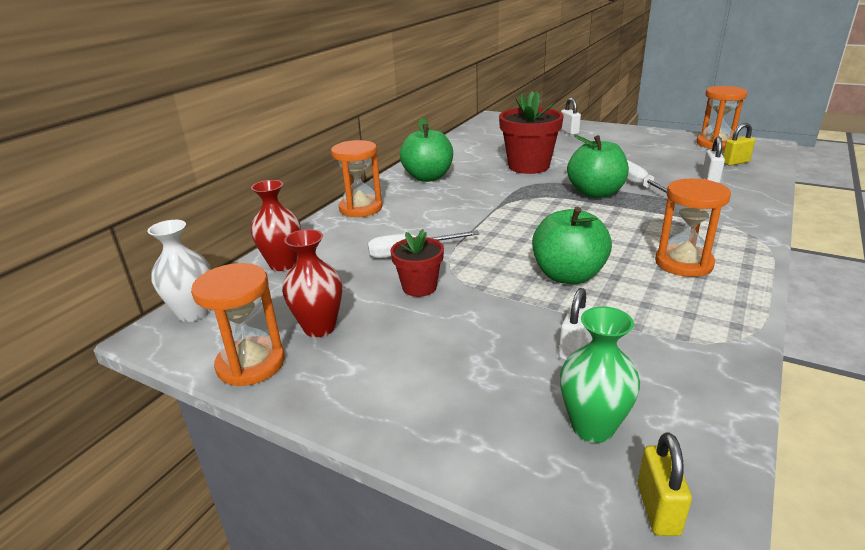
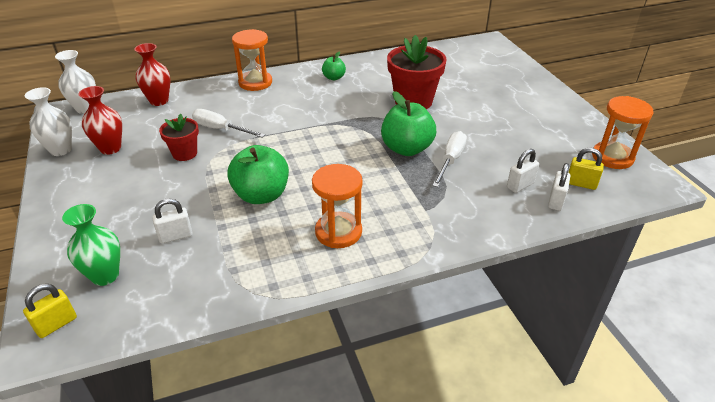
camera: 40 degrees right, 10 degrees up
(251, 364) = (61, 150): orange hourglass -> white vase
(428, 177) = (334, 77): green apple -> green apple, size x0.53
(569, 132) = (514, 84): white padlock -> white padlock (556, 201)

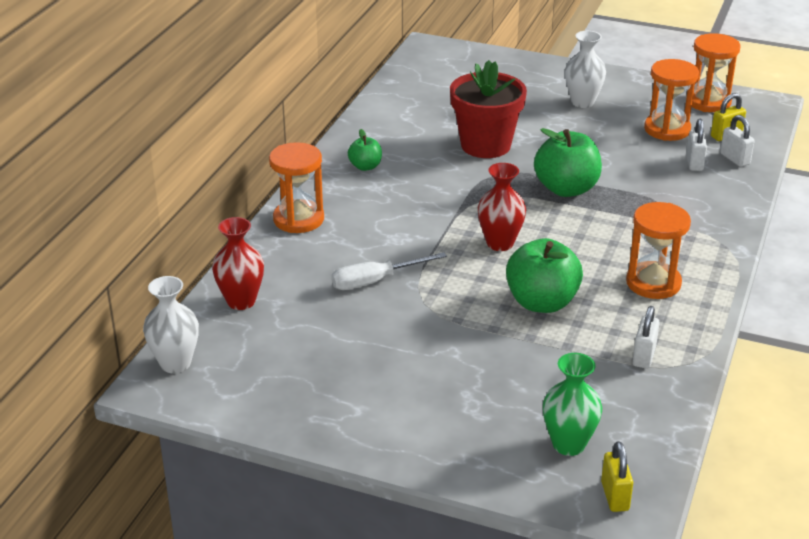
camera: 50 degrees left, 5 degrees down
(61, 150) = (262, 411): white vase -> white vase (582, 102)
(110, 148) = (311, 372): red vase -> red vase (500, 243)
(175, 236) = (551, 379): white padlock -> white padlock (643, 356)
(185, 153) = (396, 323): red flower pot -> none
(450, 160) = (615, 176): white screwdriver -> none
(544, 156) = (667, 129): none -> orange hourglass

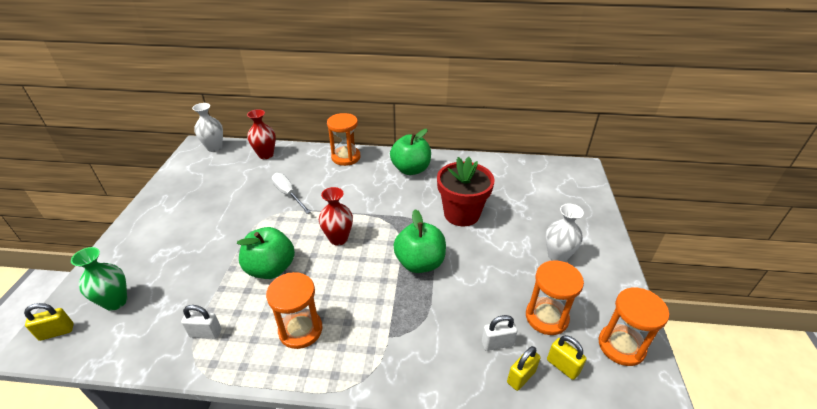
camera: 75 degrees right, 5 degrees up
(365, 166) = (411, 169): green apple -> green apple, size x1.89
(735, 159) = (521, 377): white padlock -> yellow padlock

